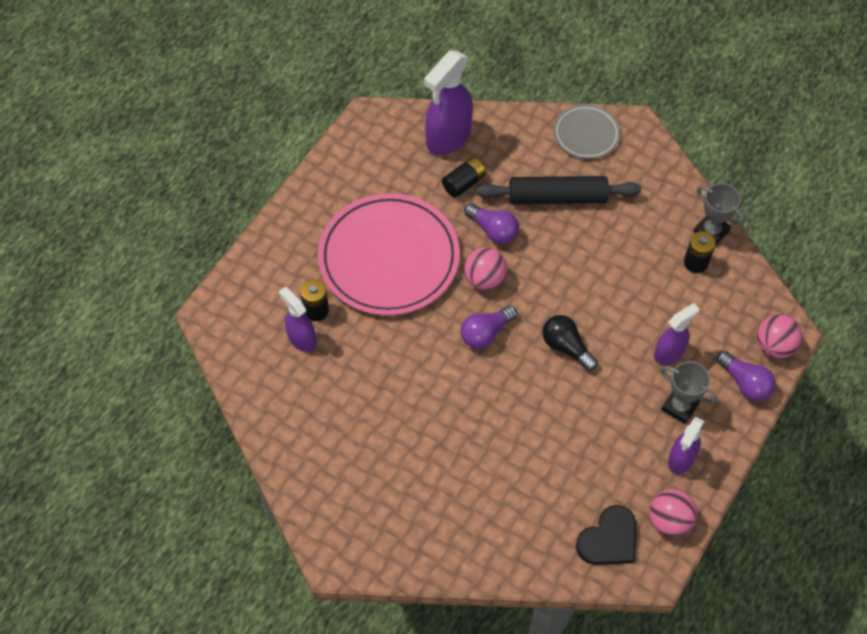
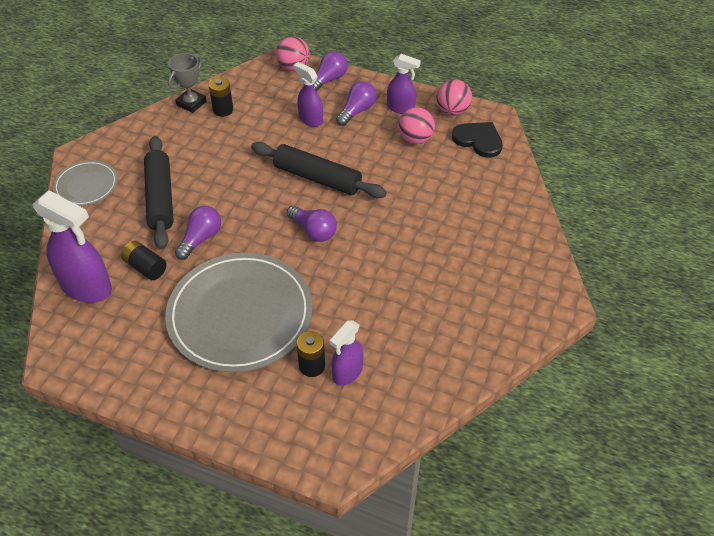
camera: 100 degrees left, 10 degrees down
(389, 257) = (240, 315): pink plate -> grey plate
(484, 279) = (256, 238): pink ball -> pink ball (415, 139)
(566, 347) = (317, 178): black light bulb -> black rolling pin
(680, 407) = (357, 111): grey trophy -> purple light bulb

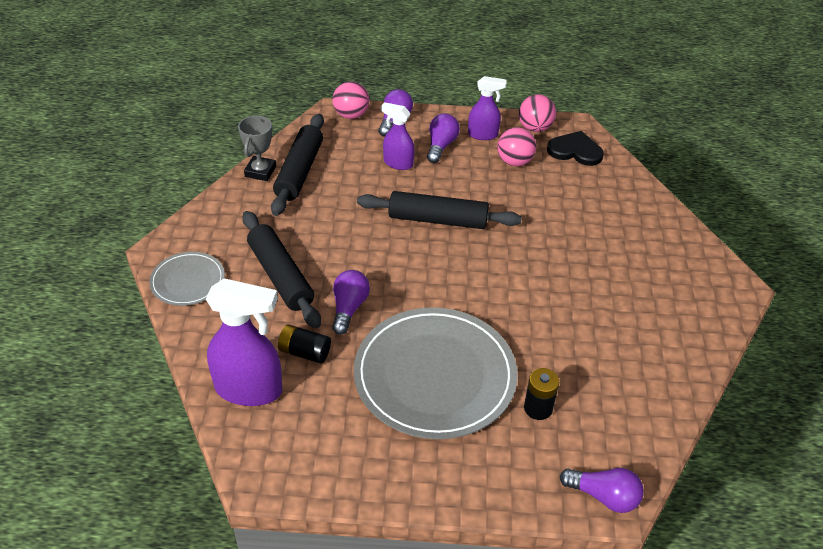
camera: 20 degrees left, 5 degrees down
(223, 110) = (299, 172): black battery -> black rolling pin
(313, 231) = (463, 273): purple light bulb -> purple light bulb (603, 496)
(347, 373) = (577, 405): purple spray bottle -> none

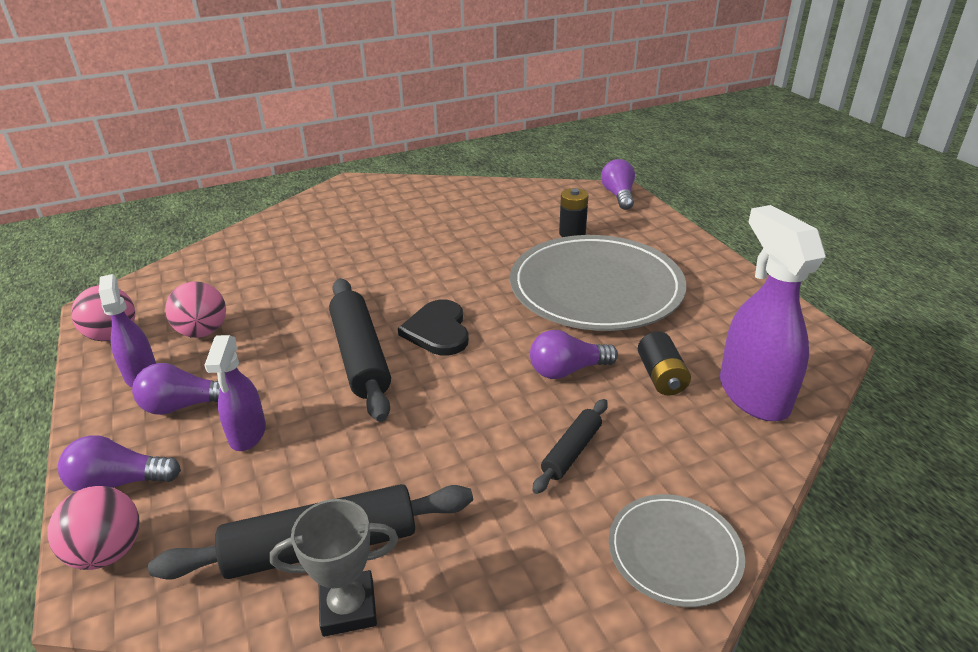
camera: 115 degrees left, 10 degrees down
(281, 276) = (571, 451): black rolling pin -> black rolling pin, size x0.53
(575, 151) = (161, 295): black heart -> black heart (438, 330)

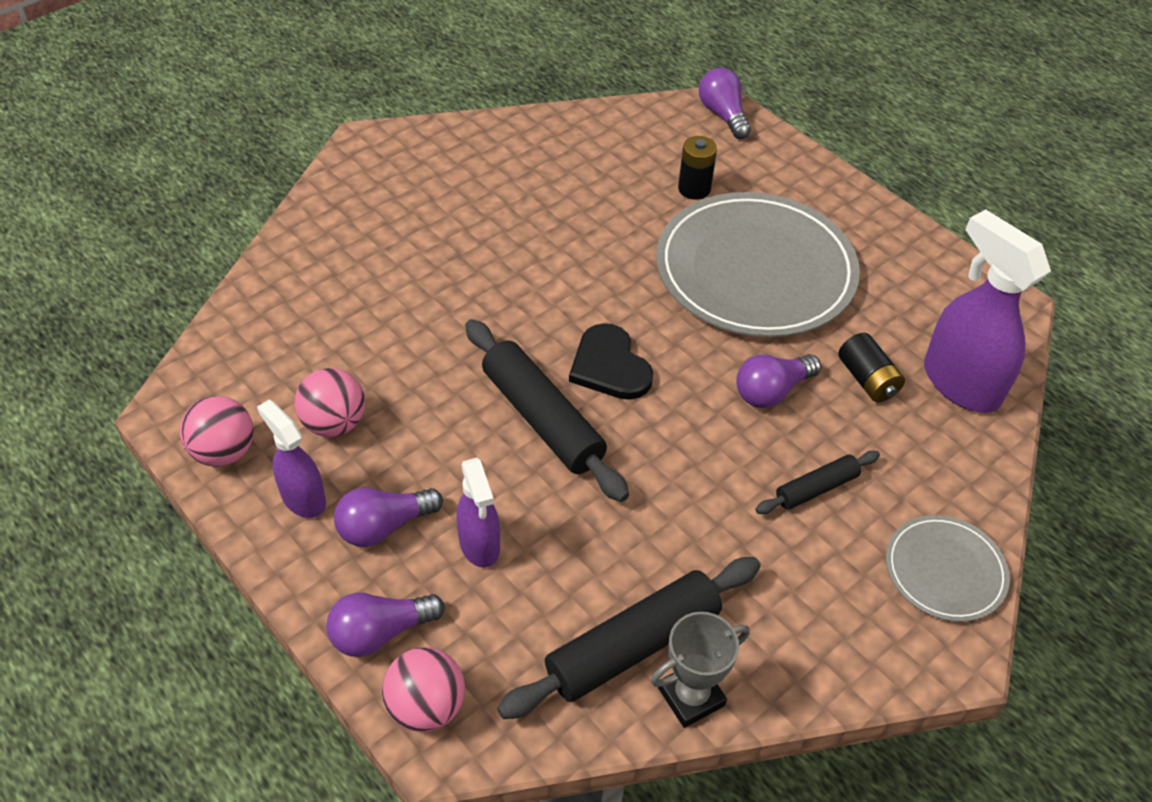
camera: 20 degrees left, 15 degrees up
(571, 451) = (816, 488): black rolling pin -> black rolling pin turned 45 degrees clockwise

